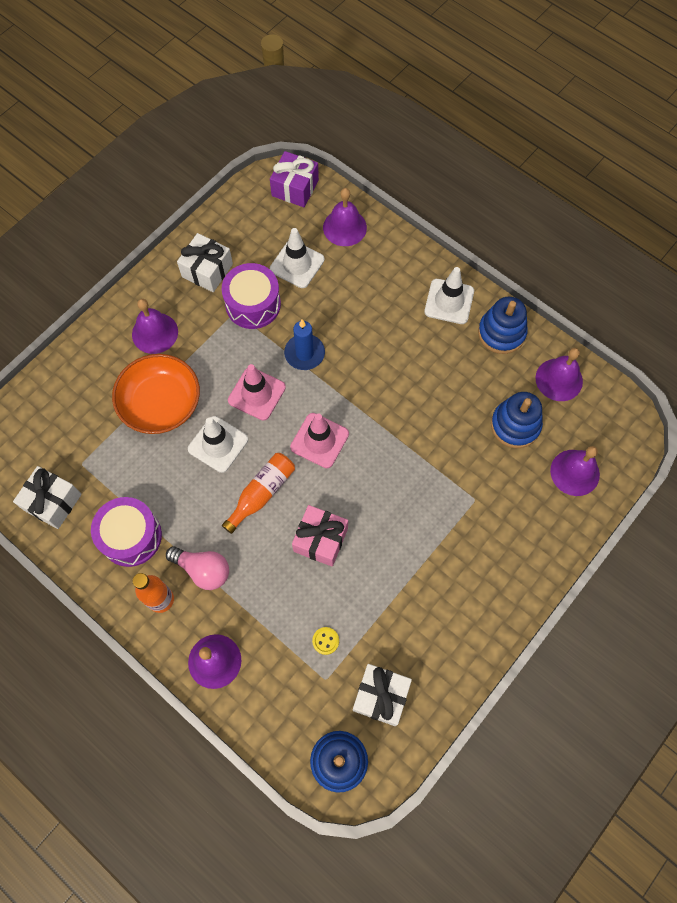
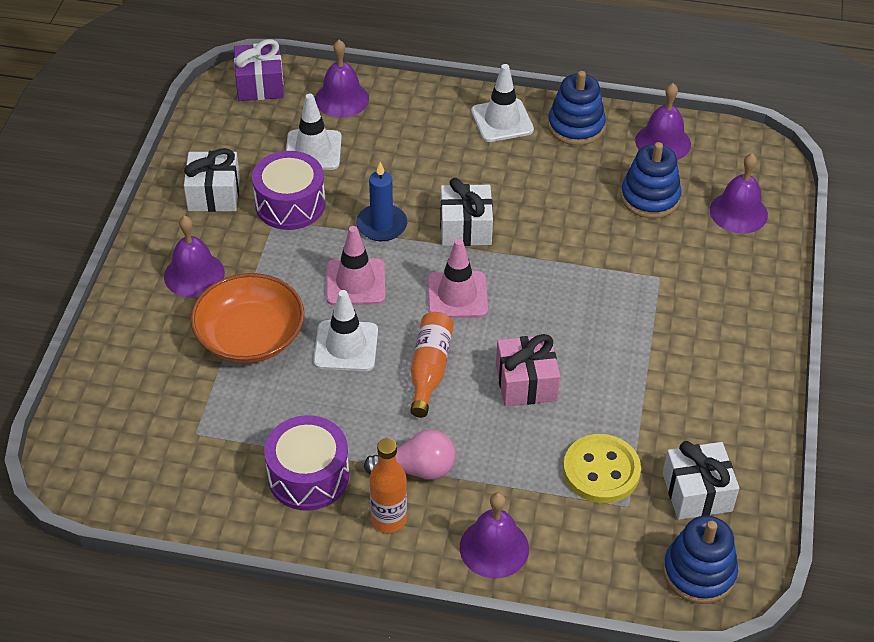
camera: 30 degrees left, 20 degrees down
(52, 502) = (188, 485): white gift -> white gift (465, 228)
(325, 641) = (601, 471): yellow button -> yellow button, size x2.26

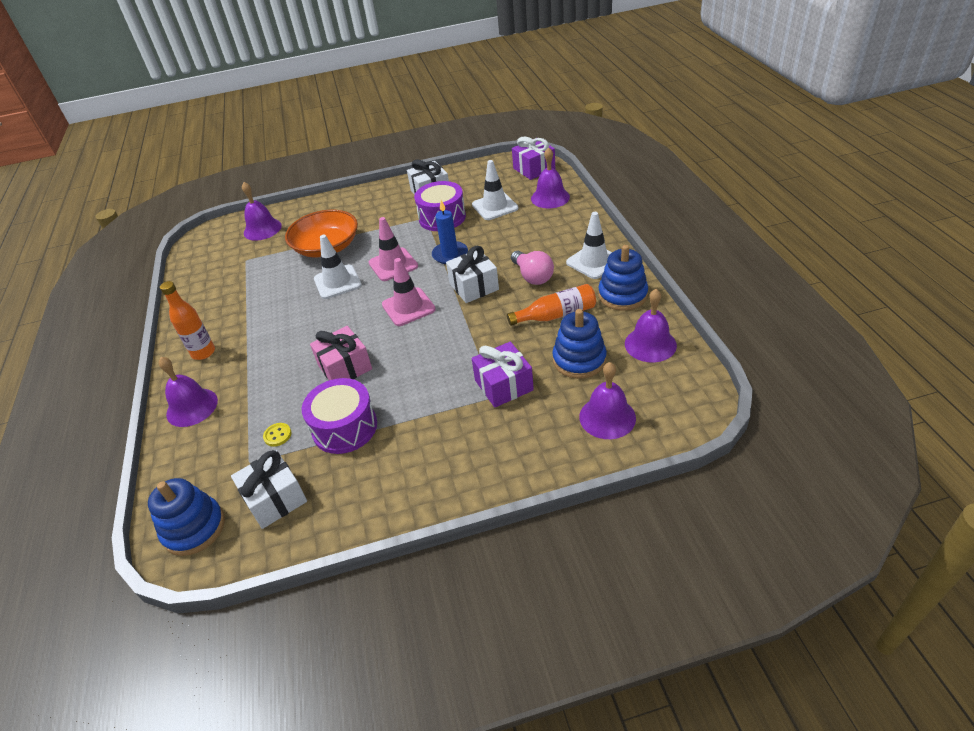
camera: 70 degrees right, 5 degrees down
(194, 274) = (363, 212): purple bell -> purple bell (262, 229)
(308, 476) = (228, 309): purple drum -> purple drum (345, 427)
(416, 469) = (248, 348): pink light bulb -> pink light bulb (532, 276)
(429, 369) = (335, 321): orange bottle -> orange bottle (556, 315)
(601, 471) = (277, 435): yellow button -> yellow button, size x0.44
(648, 264) = (503, 385): none -> purple gift

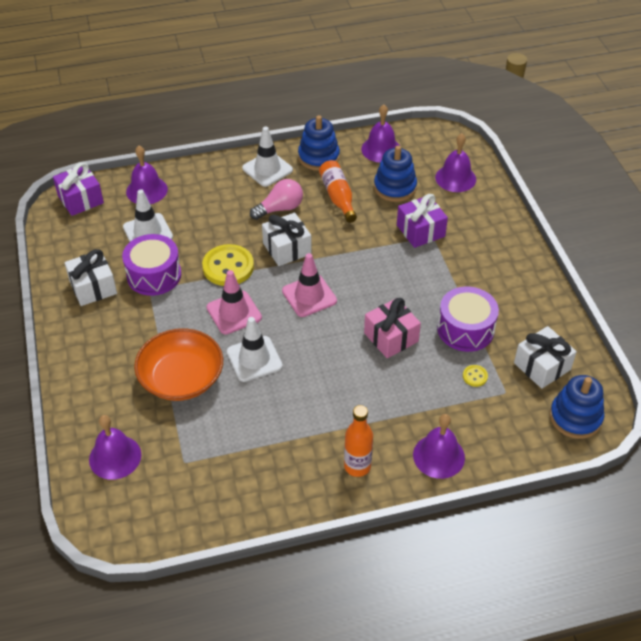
camera: 95 degrees left, 5 degrees up
(450, 254) = (228, 267): blue candle -> yellow button

